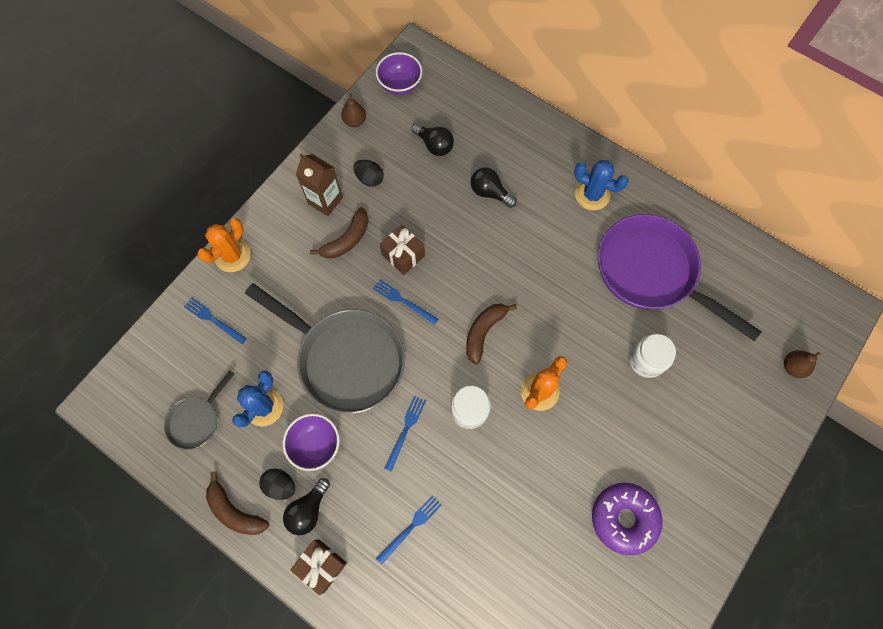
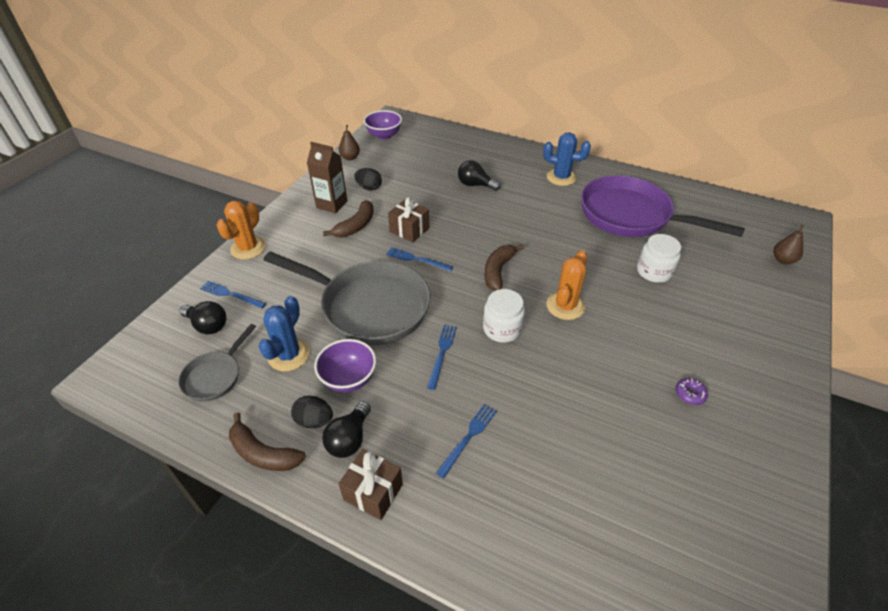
camera: 10 degrees left, 25 degrees down
(434, 145) = (420, 164): black light bulb -> black light bulb (208, 325)
(623, 518) = (689, 394): purple donut -> purple donut, size x0.42

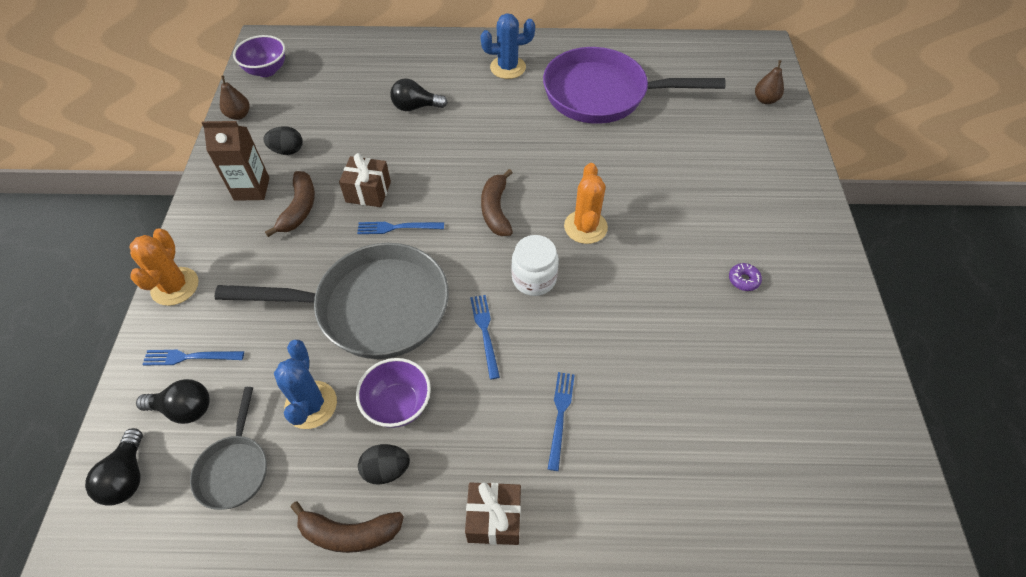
camera: 25 degrees left, 10 degrees up
(349, 439) = (437, 473): black light bulb -> black light bulb (127, 476)
(654, 271) = (654, 154): white jar -> none

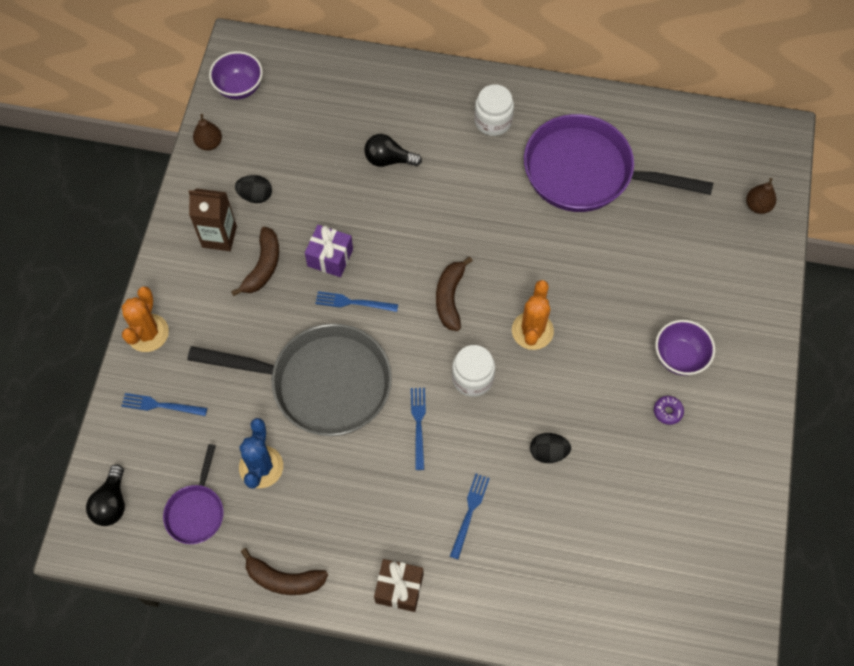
camera: 10 degrees right, 10 degrees up
(184, 409) = (156, 452): black light bulb -> none
(234, 469) = (196, 511): grey pan -> purple pan
(368, 192) = (330, 257): brown gift -> purple gift
(386, 470) = (318, 533): black egg -> black egg (548, 452)
(398, 405) = (334, 479): purple bowl -> purple bowl (679, 357)
(508, 67) = (493, 121): blue cactus -> white jar

